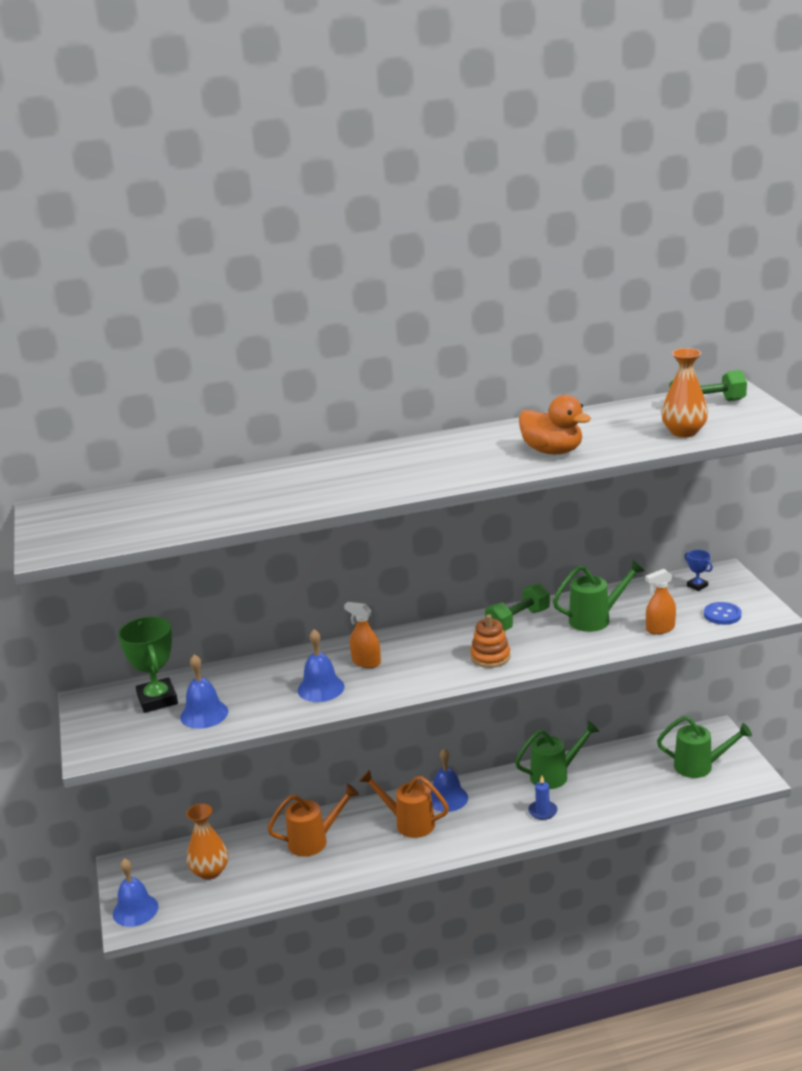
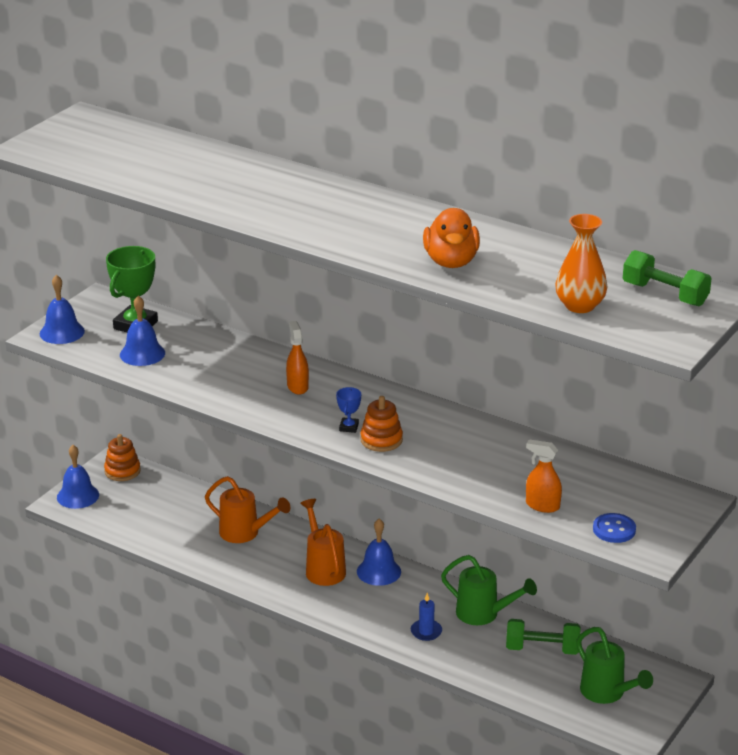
camera: 45 degrees right, 5 degrees up
(142, 867) = (122, 471): none -> orange stacking toy
(210, 871) = (154, 504): orange vase -> none
(321, 688) = (236, 385): blue bell -> blue bell (62, 332)
(518, 620) = (456, 427): green dumbbell -> green dumbbell (542, 649)
(595, 619) = (512, 465): green watering can -> none
(697, 586) = (648, 495): blue trophy -> blue trophy (349, 427)

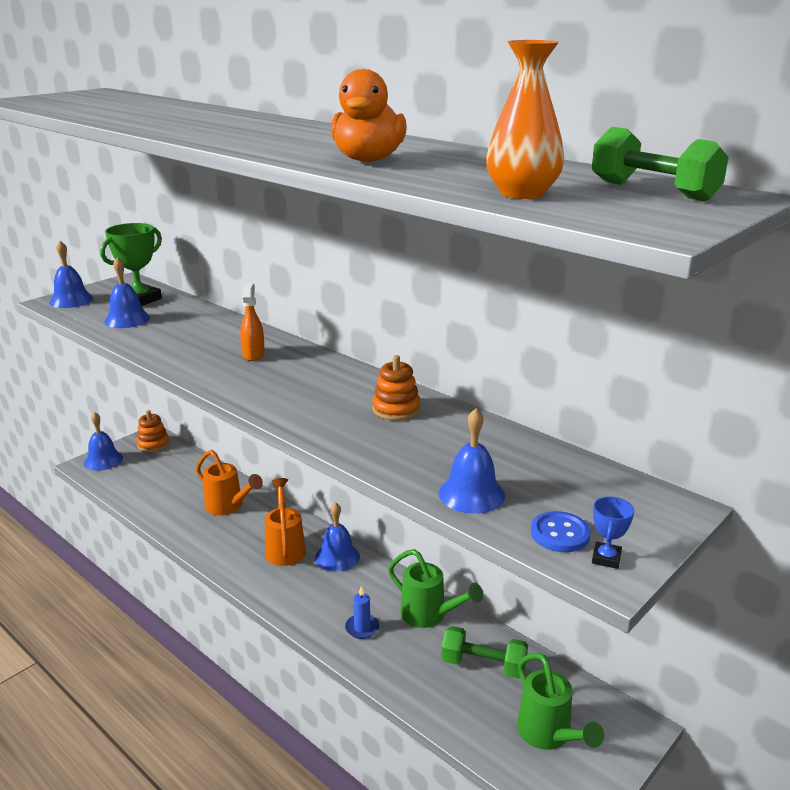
camera: 10 degrees right, 5 degrees down
(349, 427) = (283, 393): blue trophy -> blue trophy (606, 558)
(381, 440) = (311, 407): orange stacking toy -> orange stacking toy (396, 409)
(542, 506) = (471, 494): orange spray bottle -> blue bell

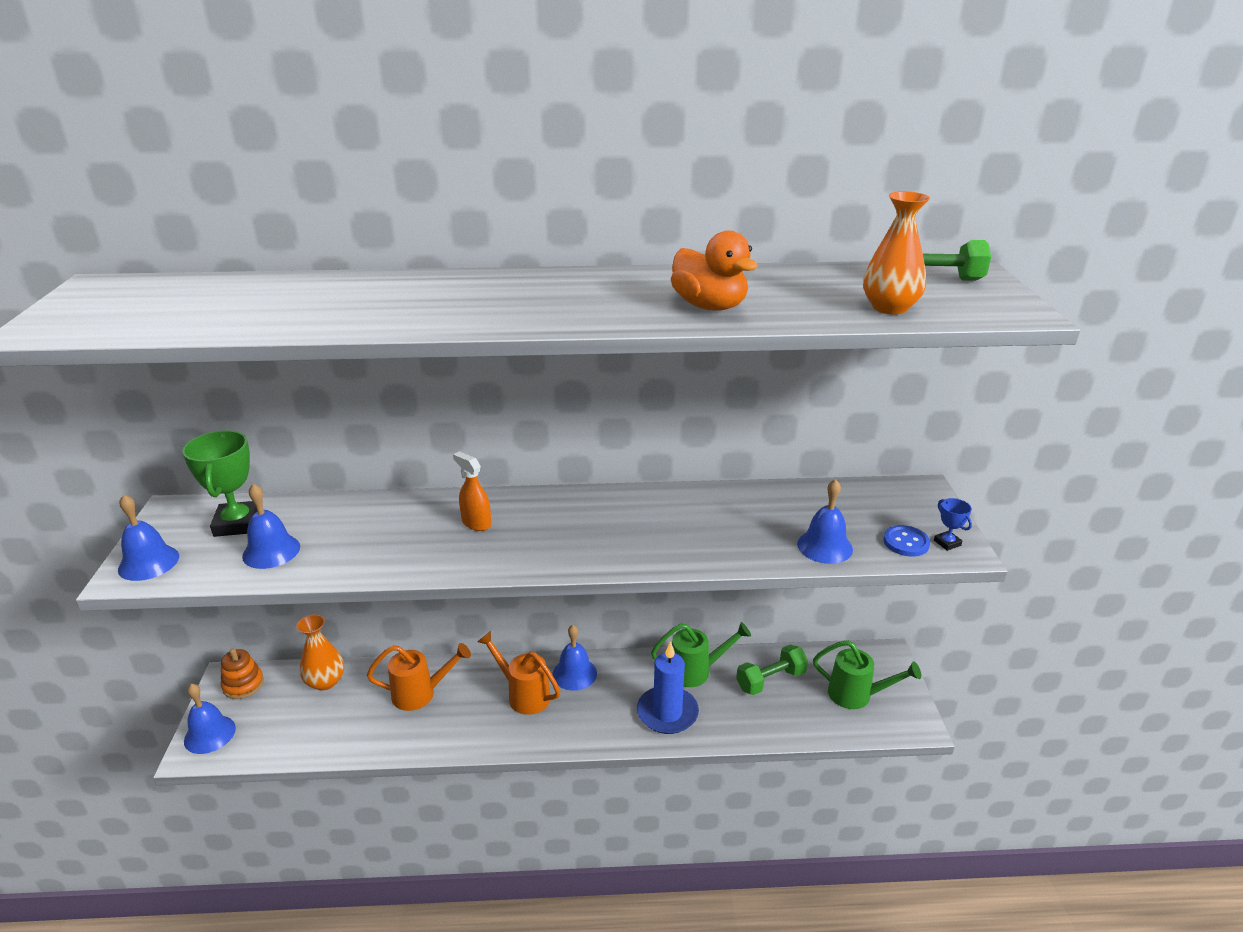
camera: 45 degrees left, 5 degrees up
(191, 467) = (325, 681): none -> orange vase
(362, 628) = (667, 713): blue candle -> blue candle, size x1.92
(396, 409) = (673, 511): orange stacking toy -> none

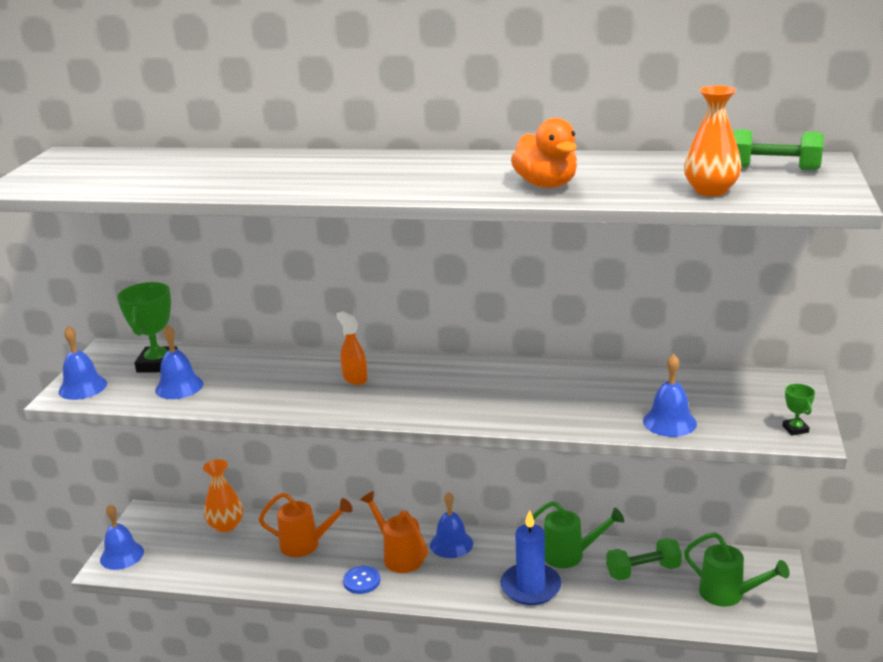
camera: 15 degrees right, 5 degrees down
(243, 684) = (157, 520): orange stacking toy -> none
(906, 542) = (753, 425): blue button -> blue button (362, 581)
(947, 543) = (795, 429): blue trophy -> green trophy

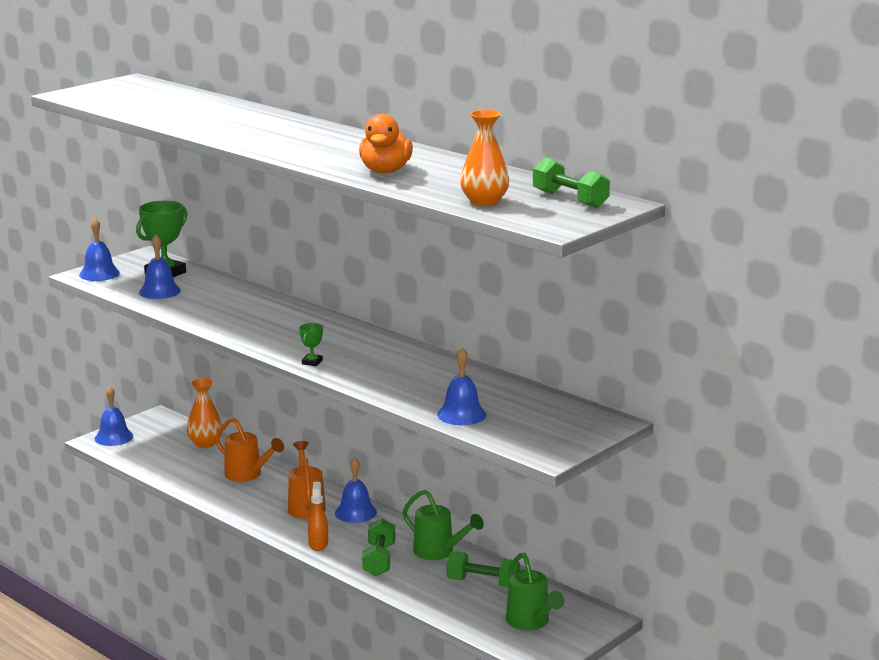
camera: 30 degrees right, 5 degrees down
(355, 378) = (283, 321): orange spray bottle -> orange spray bottle (318, 544)
(362, 581) = (259, 511): blue button -> none
(530, 587) = (379, 560): blue candle -> green dumbbell
(795, 429) = (549, 448): green trophy -> green trophy (312, 362)

